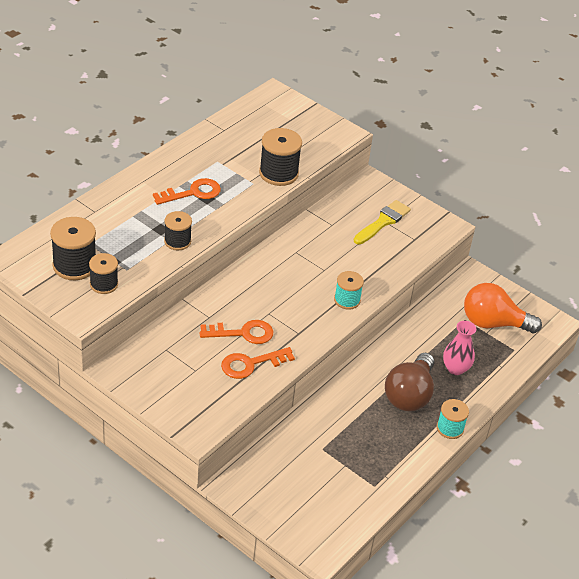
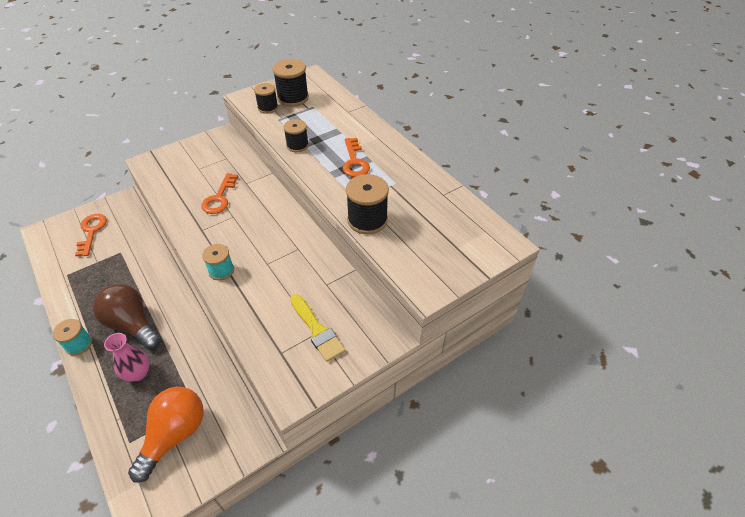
camera: 110 degrees right, 5 degrees up
(251, 364) = (186, 196): orange key -> orange key (91, 231)

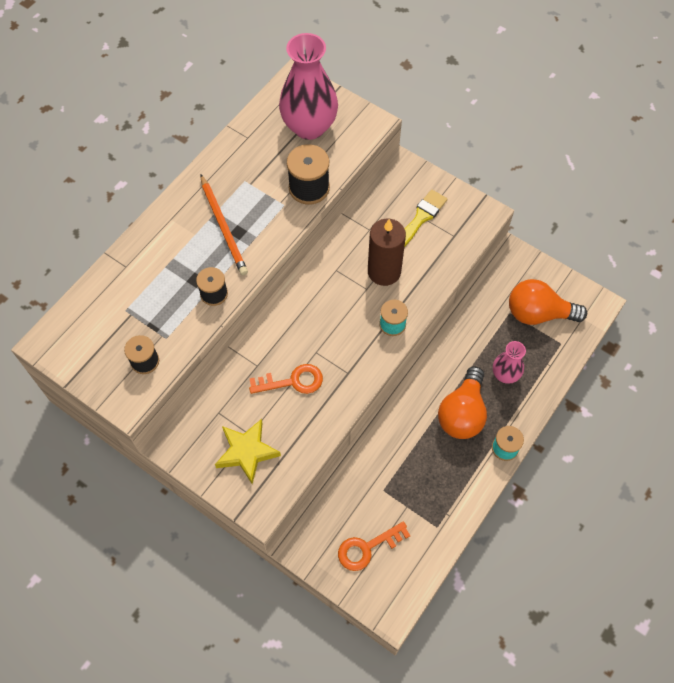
camera: 110 degrees left, 15 degrees up
(132, 324) = (462, 413): brown light bulb -> orange light bulb
(188, 164) = (247, 452): none -> yellow star
(276, 281) = (384, 271): none -> brown candle
(293, 98) = (112, 341): black spool -> none
(354, 162) = (223, 227): orange key -> orange pencil
(440, 238) = (309, 127): none -> pink vase

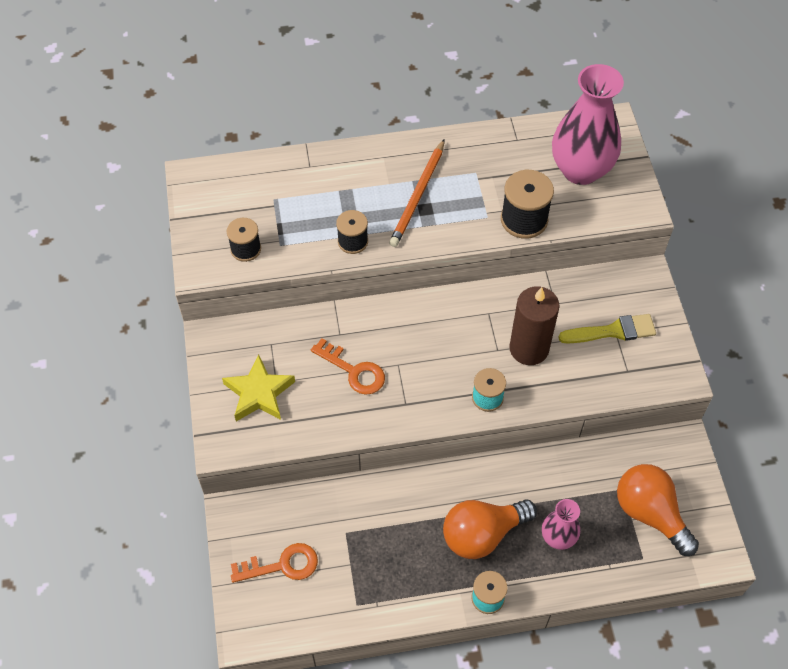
camera: 45 degrees right, 5 degrees down
(367, 548) = (282, 565): orange key -> orange key turned 150 degrees clockwise

